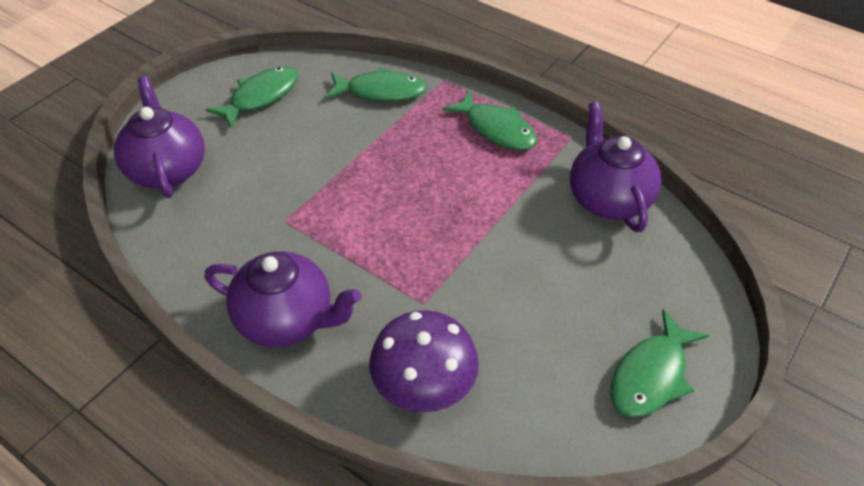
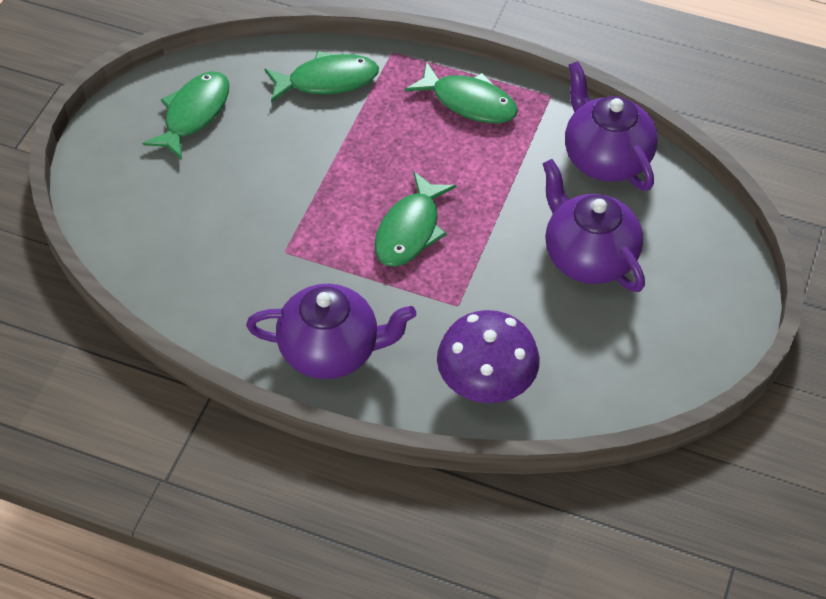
camera: 15 degrees left, 5 degrees up
(167, 169) = (131, 221): purple teapot -> purple teapot (588, 257)
(651, 375) = (688, 326): green fish -> green fish (410, 230)

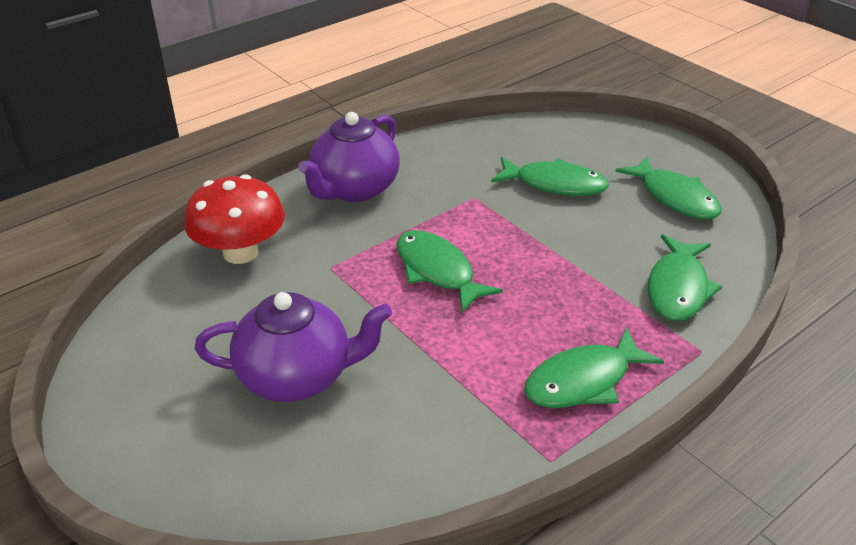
camera: 120 degrees right, 15 degrees down
(224, 201) = (555, 184): none -> green fish
(486, 382) = (240, 252): purple mushroom -> red mushroom
(605, 158) = (414, 461): purple teapot -> none

